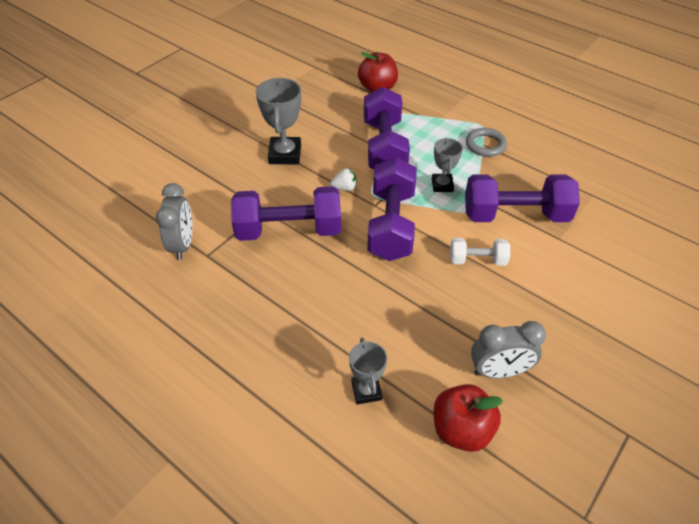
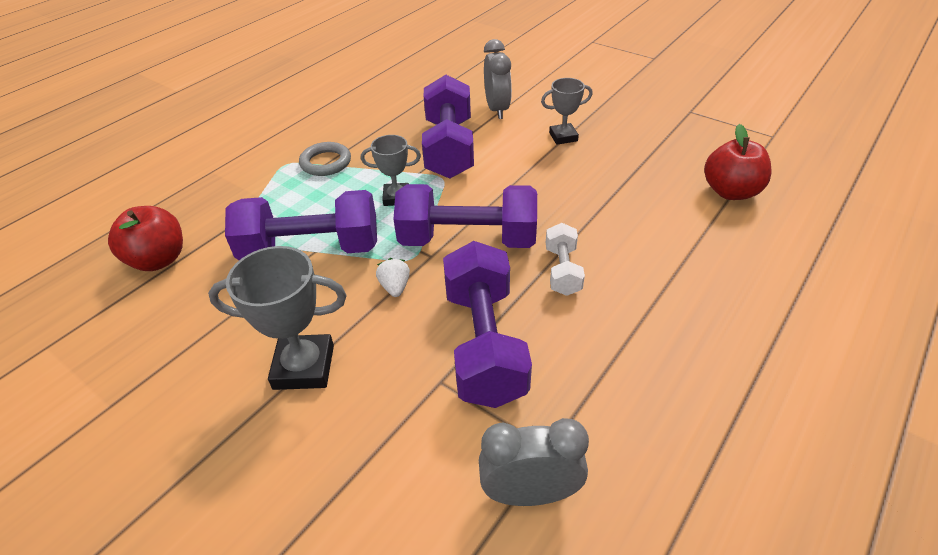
camera: 90 degrees left, 5 degrees down
(366, 390) = (718, 254): grey trophy -> grey trophy (563, 137)
(477, 260) = (518, 175): white dumbbell -> white dumbbell (562, 270)
(498, 371) = (657, 168): grey clock -> grey clock (497, 109)

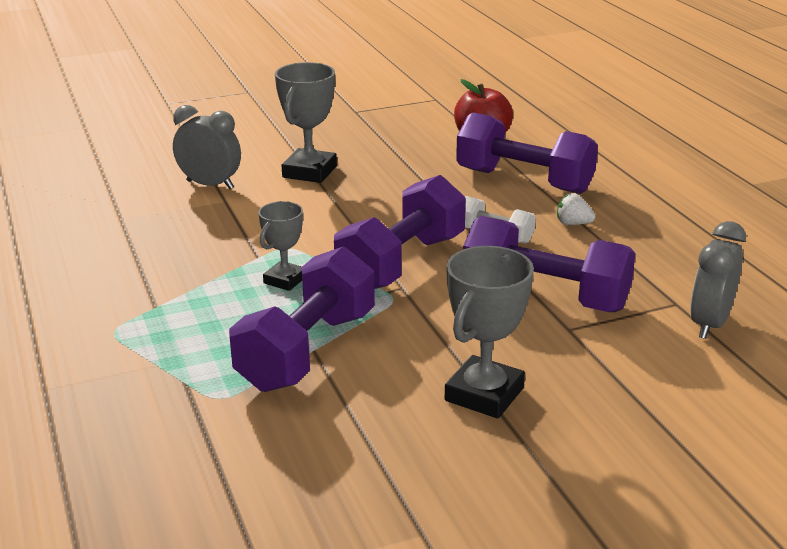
camera: 60 degrees left, 15 degrees down
(159, 260) = (191, 462): red apple -> none
(326, 162) = (154, 304): grey ring -> none
(395, 287) = (425, 318): white strawberry -> white strawberry (573, 224)
(449, 148) = (240, 229): purple dumbbell -> purple dumbbell (524, 181)
(563, 137) = (309, 172): grey trophy -> grey trophy, size x1.61

